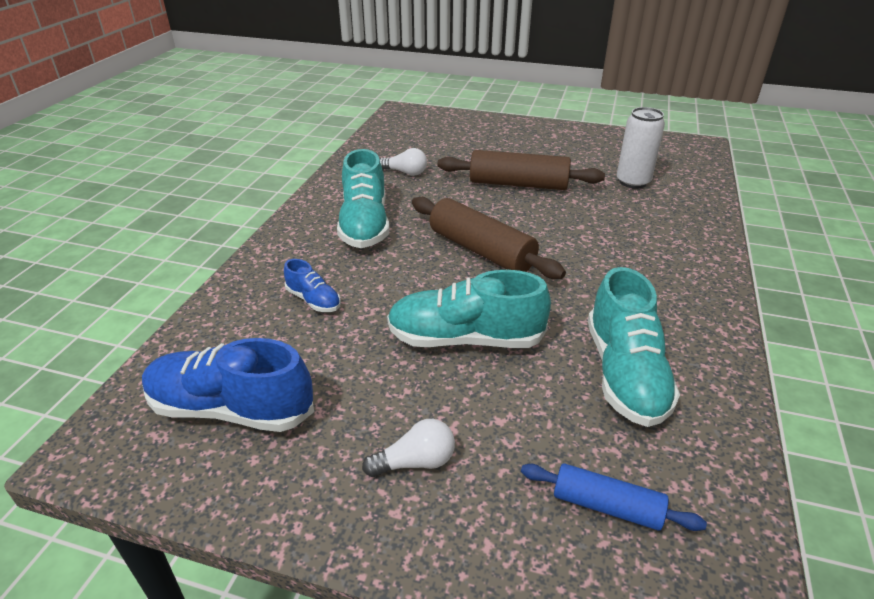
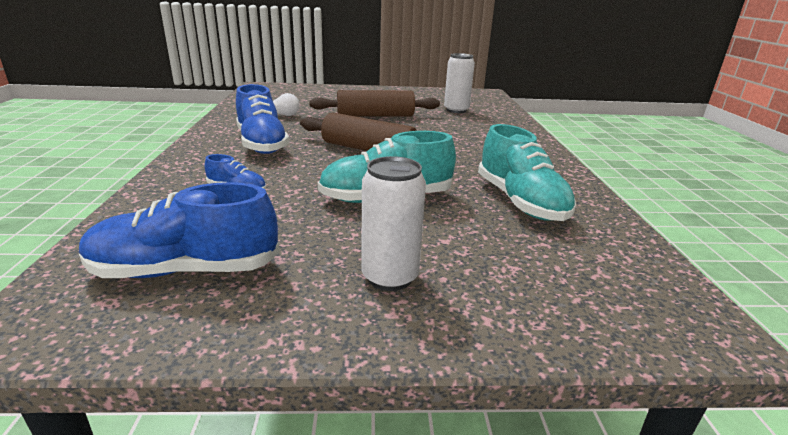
camera: 20 degrees left, 10 degrees down
(365, 225) = (262, 144): turquoise shoe -> blue shoe
(415, 462) = (390, 277): white light bulb -> white can
(606, 506) = (562, 277): blue rolling pin -> none

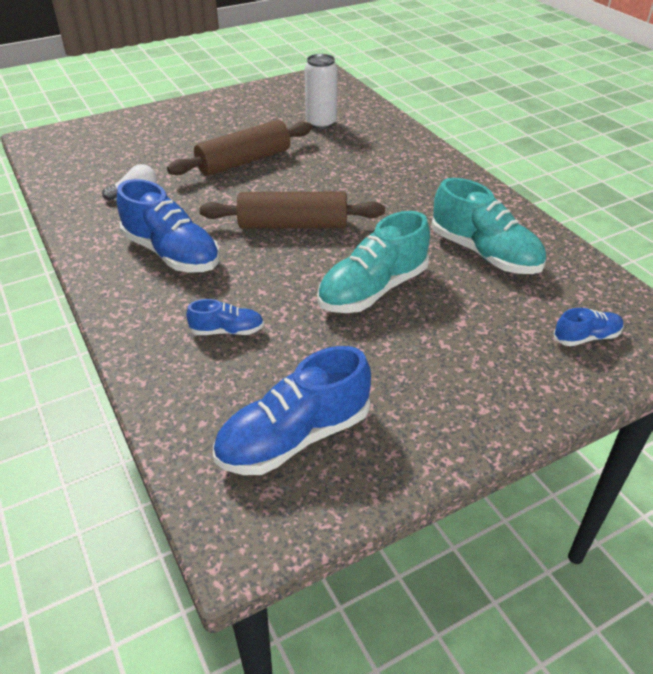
camera: 25 degrees left, 15 degrees up
(390, 277) = (454, 377): white can -> none
(579, 291) = (586, 337): none -> blue shoe

